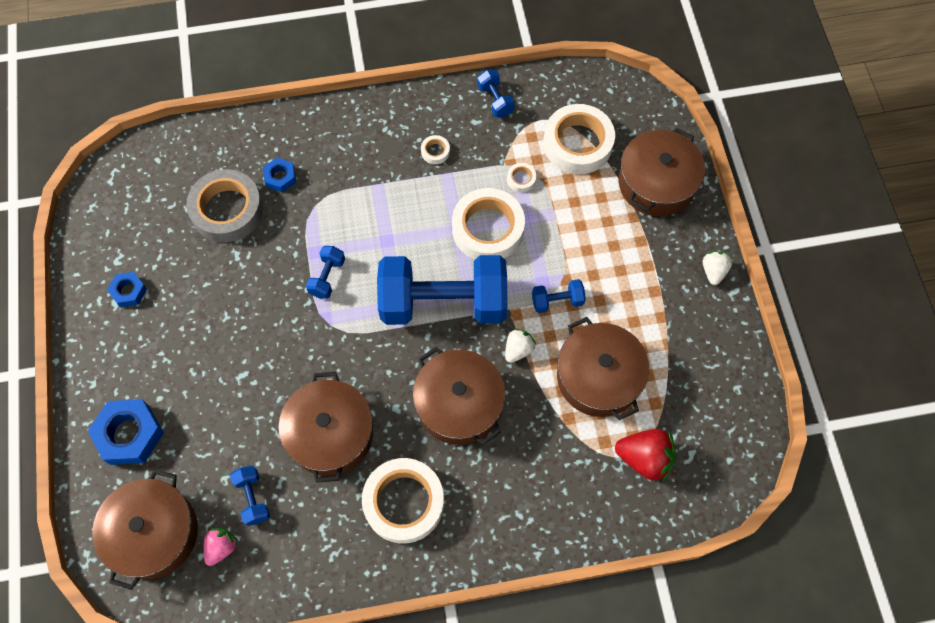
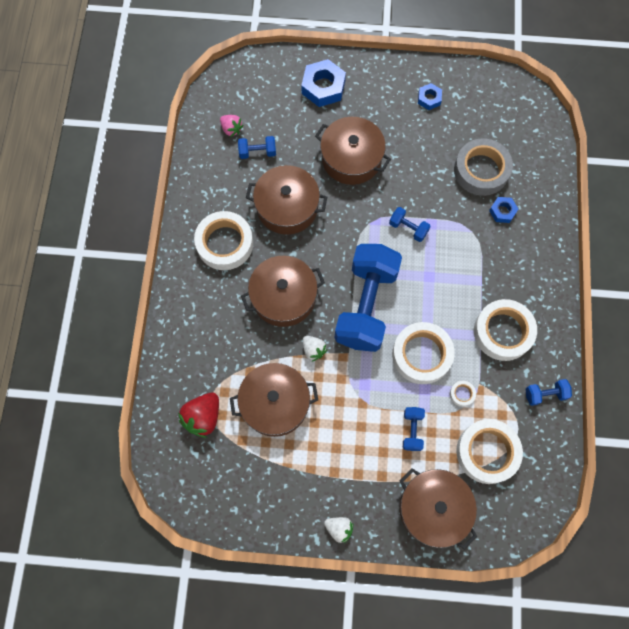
camera: 105 degrees right, 5 degrees up
(153, 533) = (253, 93): brown pot -> brown pot (351, 158)
(435, 151) = (503, 332): white tape -> white tape, size x2.41
(557, 301) = (345, 391): blue dumbbell -> blue dumbbell (412, 430)

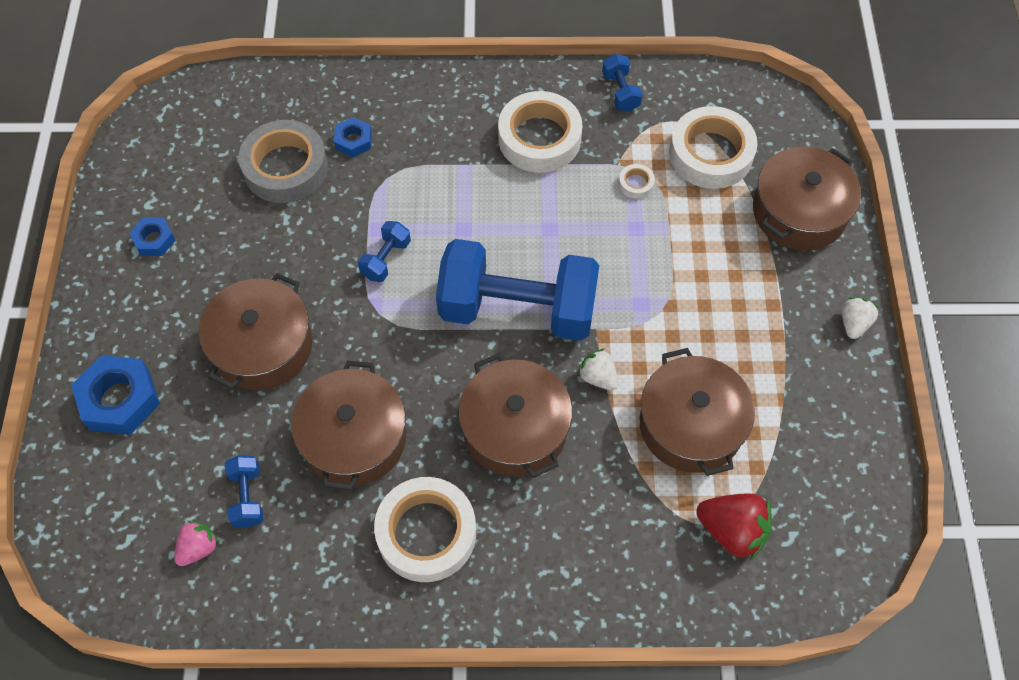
camera: 95 degrees left, 10 degrees down
(313, 350) = (598, 377): white strawberry -> white strawberry turned 90 degrees counterclockwise
(412, 430) = (698, 241): blue dumbbell -> none
(421, 355) = (586, 234): white tape -> none

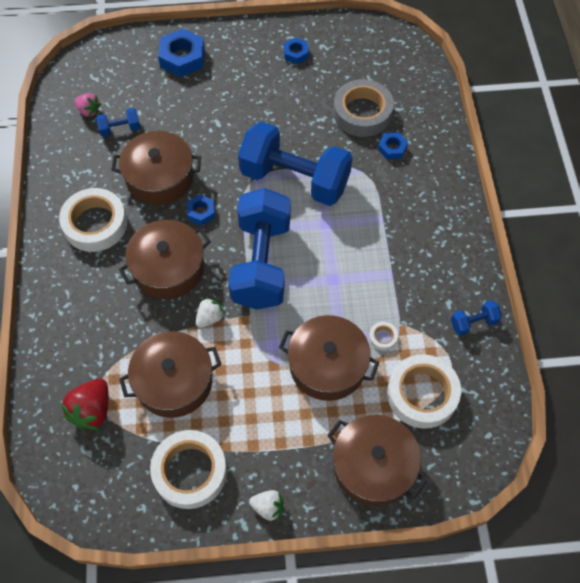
camera: 85 degrees right, 0 degrees up
(262, 346) = (223, 121): brown pot -> brown pot (327, 365)
(386, 259) = (295, 179): blue dumbbell -> blue dumbbell, size x2.49
(425, 382) = (201, 212): none -> blue nut
(539, 138) = (415, 267): white tape -> white tape (190, 471)

